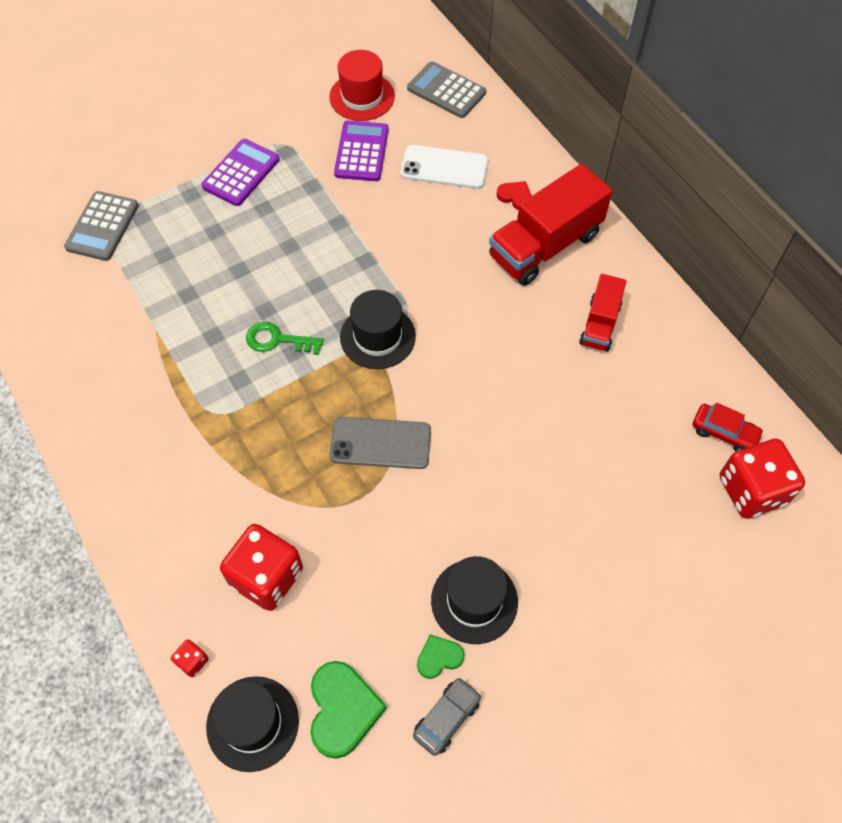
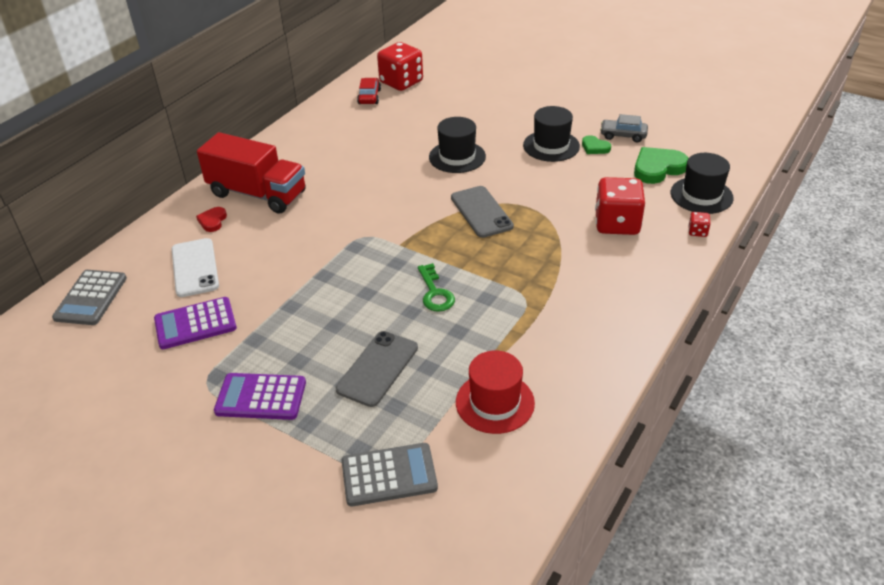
camera: 115 degrees left, 20 degrees down
(214, 258) = (377, 368): none -> grey phone
(362, 96) = (116, 352): red hat -> red hat (495, 402)
(377, 337) = (394, 243): black hat -> black hat (457, 157)
(600, 324) = (317, 154): red truck -> none

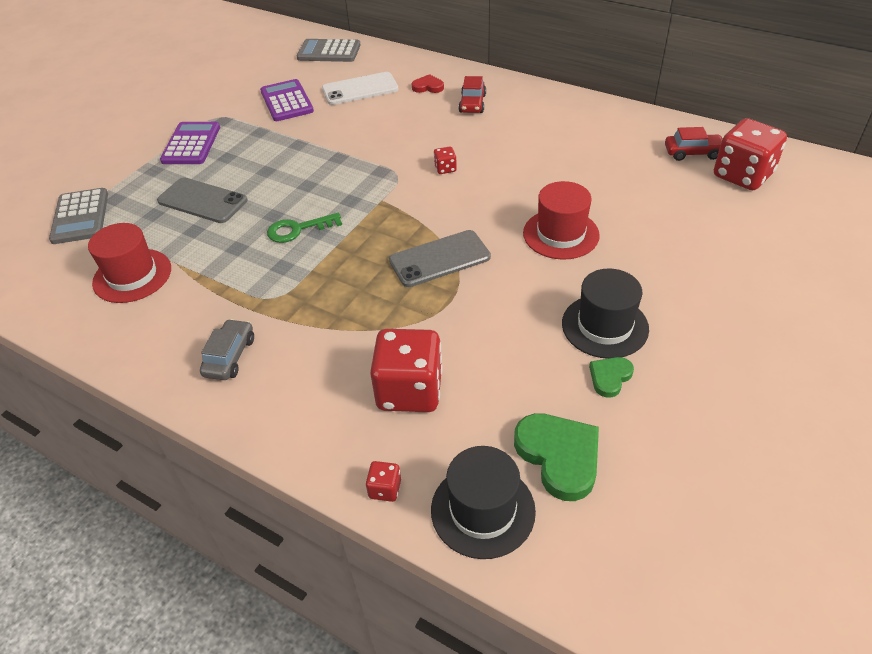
camera: 90 degrees right, 5 degrees up
(257, 194) = (472, 104): red truck -> red car
(360, 209) = (445, 169): none -> red dice
(457, 157) = (561, 234): black hat -> red hat
(623, 135) = (654, 417): grey car -> grey car (230, 356)

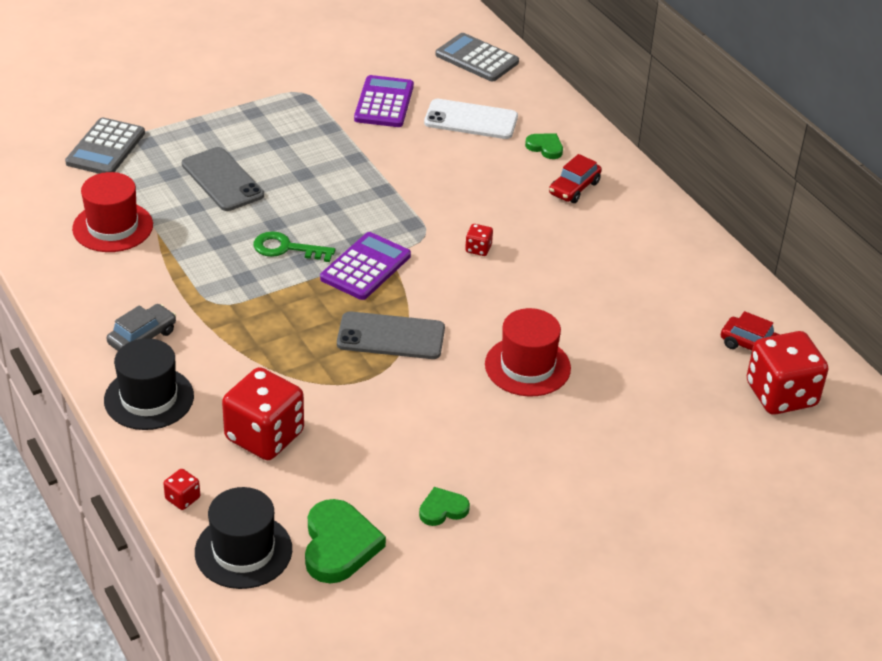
camera: 25 degrees right, 5 degrees down
(191, 144) = (255, 113): purple calculator -> purple calculator (366, 267)
(428, 87) = (545, 147): red heart -> green heart
(605, 326) = (482, 467): black hat -> black hat (149, 398)

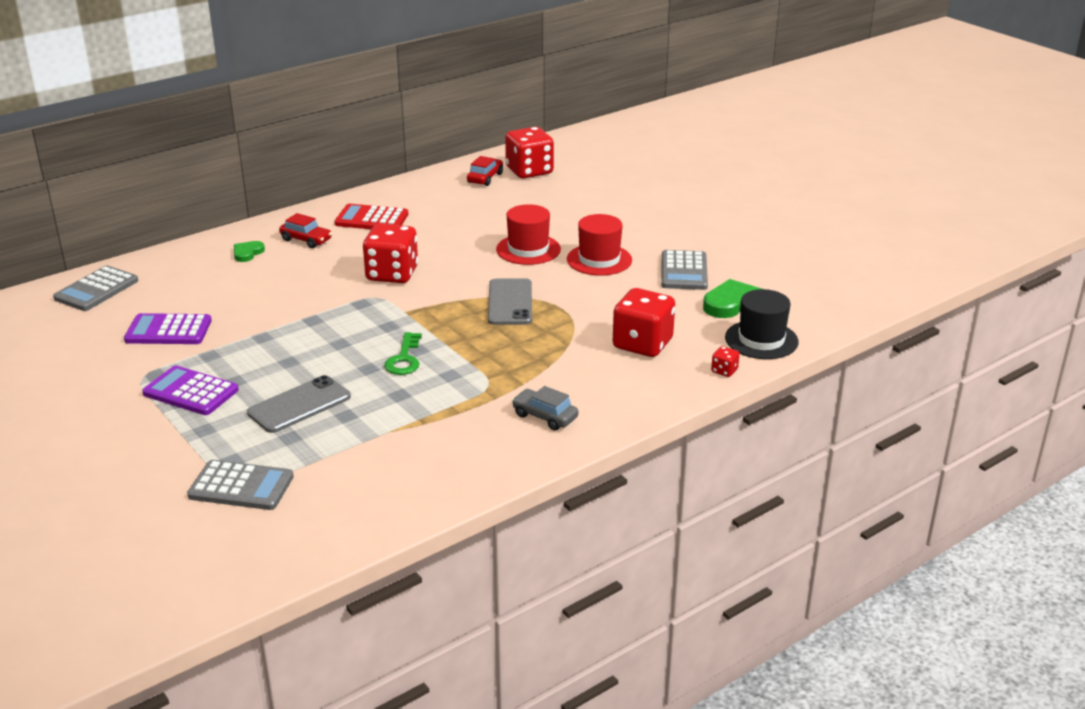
camera: 95 degrees left, 10 degrees down
(112, 227) = (384, 459): red hat -> red hat (599, 260)
(149, 398) = (620, 402): black hat -> none
(366, 267) = (424, 320): purple calculator -> purple calculator (191, 392)
(442, 509) = (683, 271): green heart -> grey calculator
(471, 120) = (202, 287): white phone -> none
(478, 249) = (392, 274): red dice -> red dice, size x2.35
(626, 239) = (371, 219): none -> red calculator

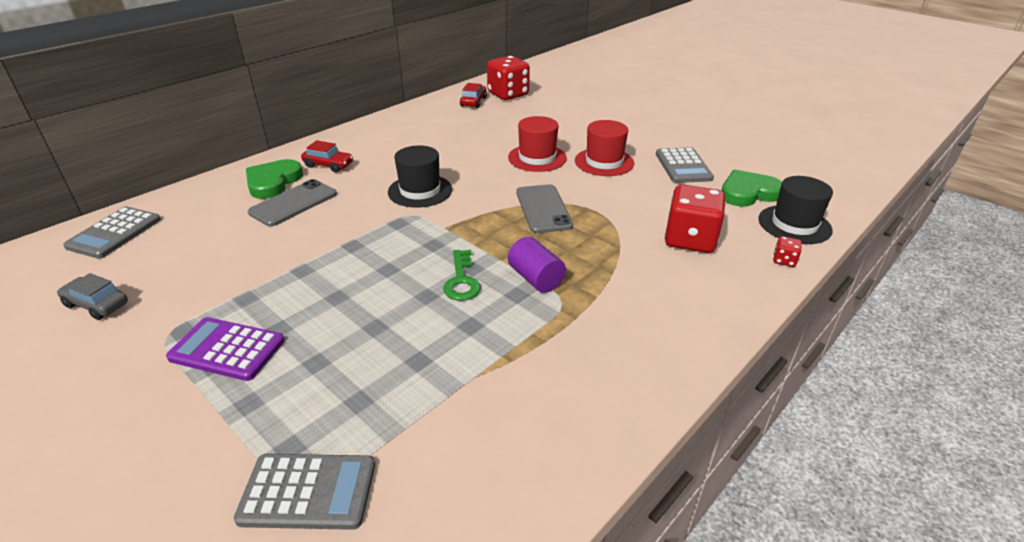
camera: 10 degrees left, 5 degrees up
(168, 330) = (196, 273): purple calculator -> none
(247, 253) = (273, 182): green heart -> green heart, size x1.82
(299, 405) = (360, 352): grey phone -> grey phone (293, 203)
(371, 219) = (385, 142): red calculator -> none
(392, 274) = (420, 191): red dice -> black hat
(473, 364) = (535, 278): none -> purple cylinder
(545, 416) = (639, 335): grey car -> grey car (97, 304)

